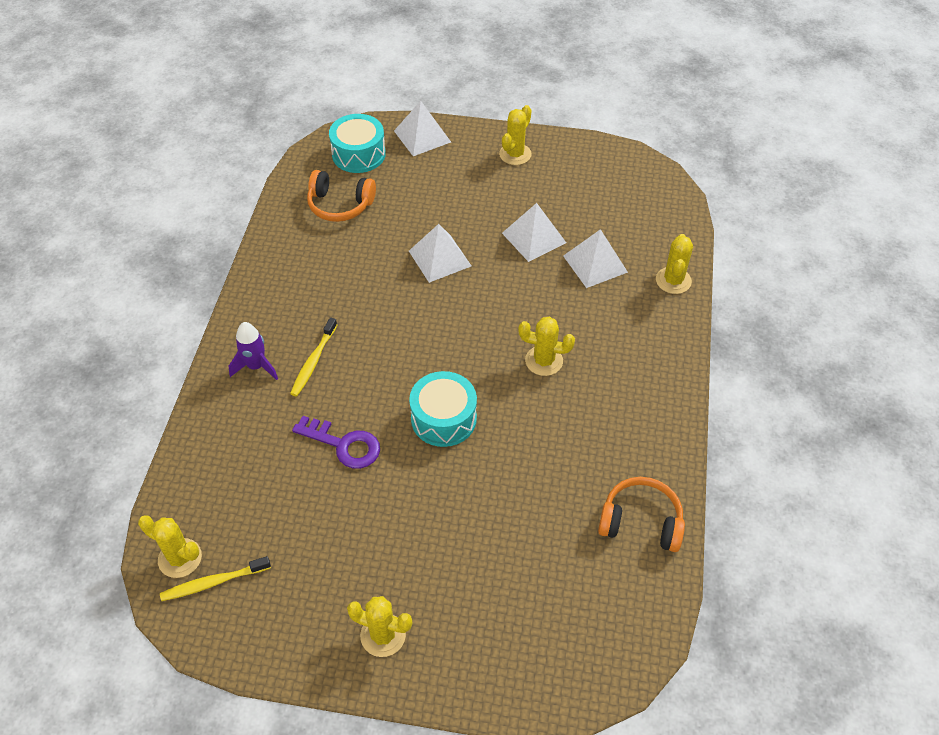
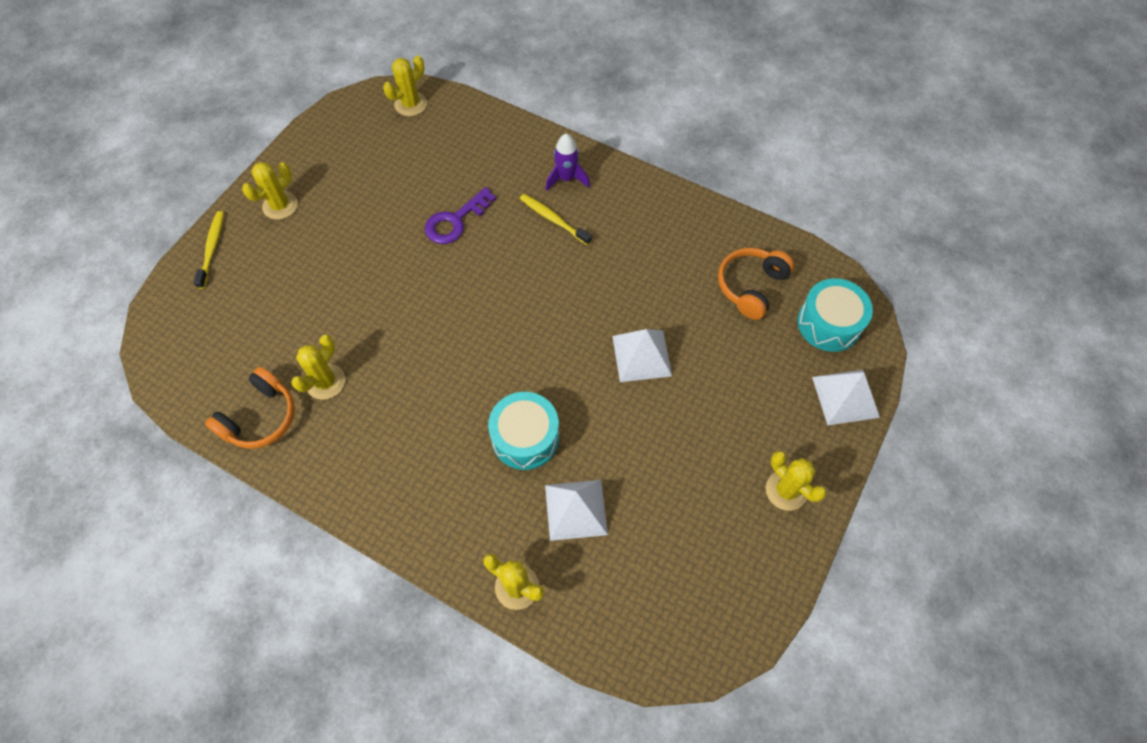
camera: 110 degrees right, 10 degrees up
(213, 582) = (380, 119): yellow toothbrush -> yellow toothbrush (212, 248)
(443, 418) = (445, 299): turquoise drum -> turquoise drum (525, 437)
(534, 238) = (639, 459): white pyramid -> none
(544, 361) = (469, 405): yellow cactus -> yellow cactus (325, 382)

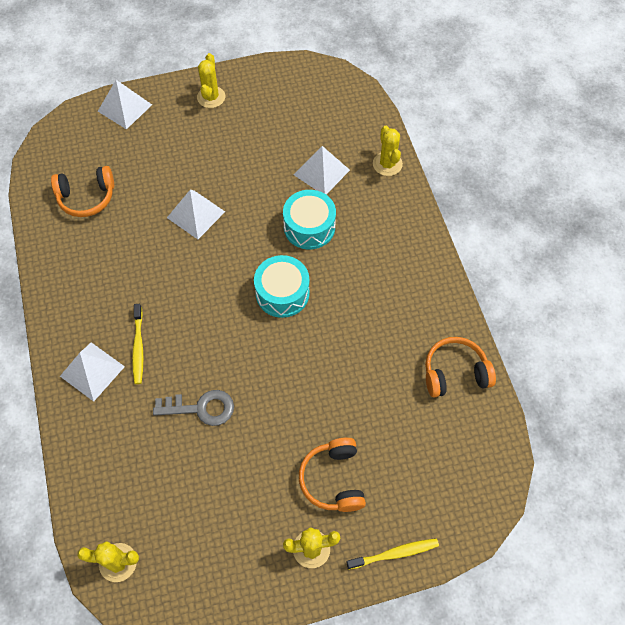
camera: 135 degrees left, 0 degrees up
(212, 248) = (394, 553): yellow toothbrush -> yellow toothbrush turned 150 degrees counterclockwise
(302, 257) = (333, 479): none -> orange headphones
(325, 382) = (395, 361): yellow cactus -> none
(455, 221) = (201, 408): purple key -> grey key
(566, 179) = (92, 371): purple rocket -> white pyramid
(829, 323) = (78, 144): turquoise drum -> turquoise drum (282, 293)

